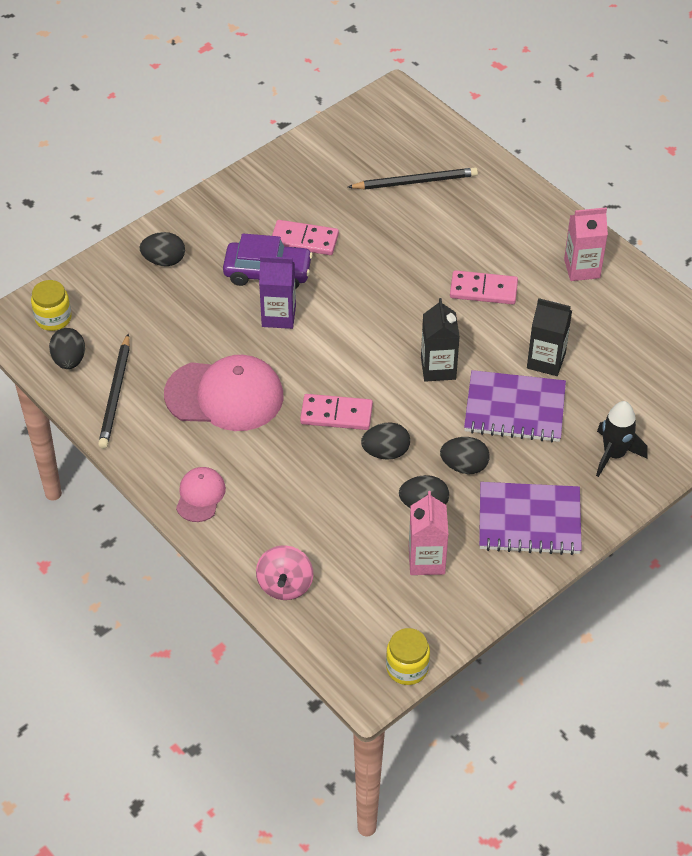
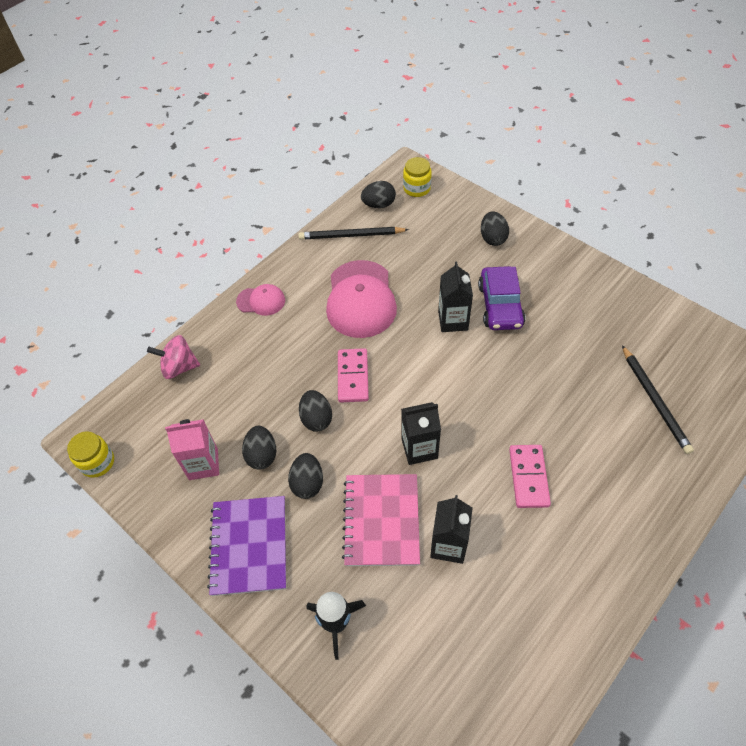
camera: 85 degrees right, 5 degrees up
(278, 316) = (453, 320): purple carton -> black carton
(304, 240) = (546, 325): pink domino -> none
(514, 409) = (381, 520): purple notebook -> pink notebook
(582, 268) = (588, 572): pink carton -> none

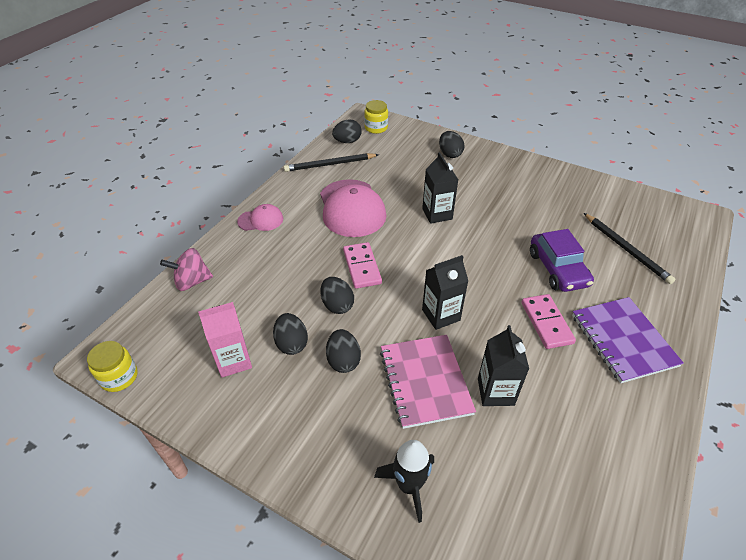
camera: 15 degrees left, 10 degrees down
(249, 546) = (299, 428): purple notebook -> purple notebook (623, 340)
(500, 305) = (473, 199): purple car -> purple car (557, 269)

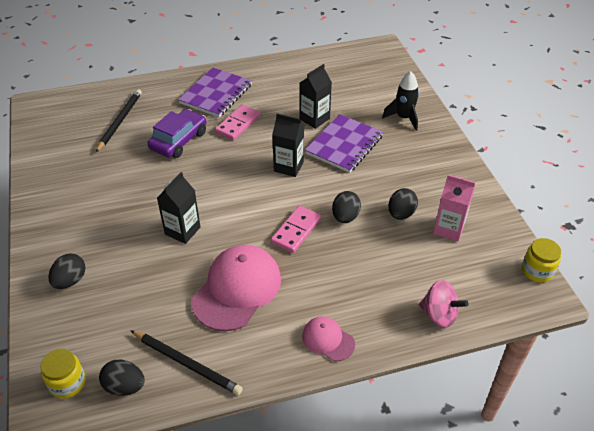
camera: 135 degrees left, 0 degrees up
(343, 360) = (378, 183): black egg -> none
(425, 381) = (344, 145): pink notebook -> purple notebook

